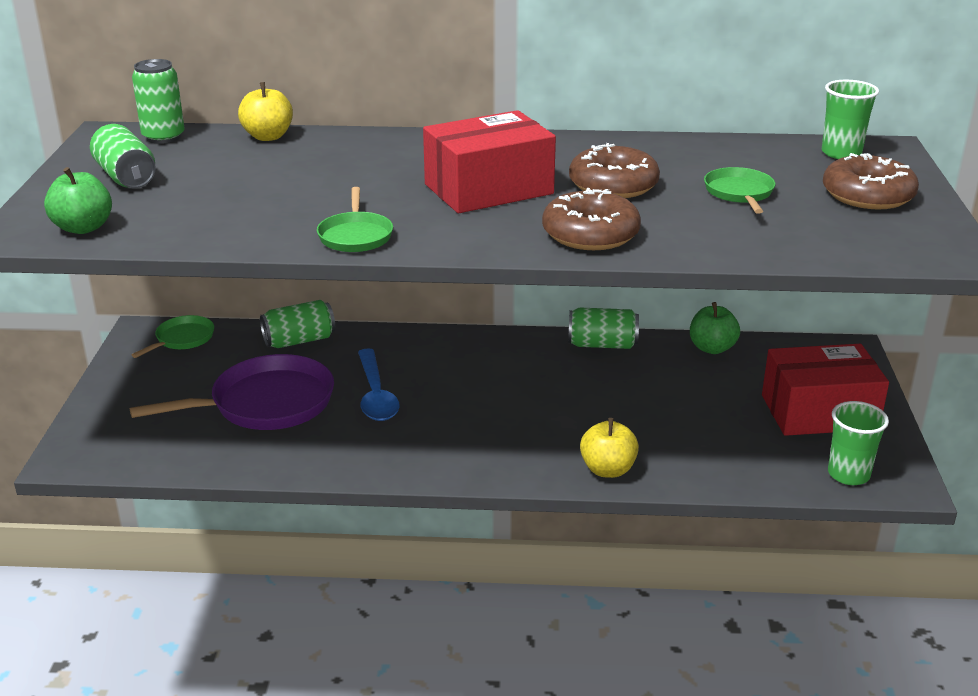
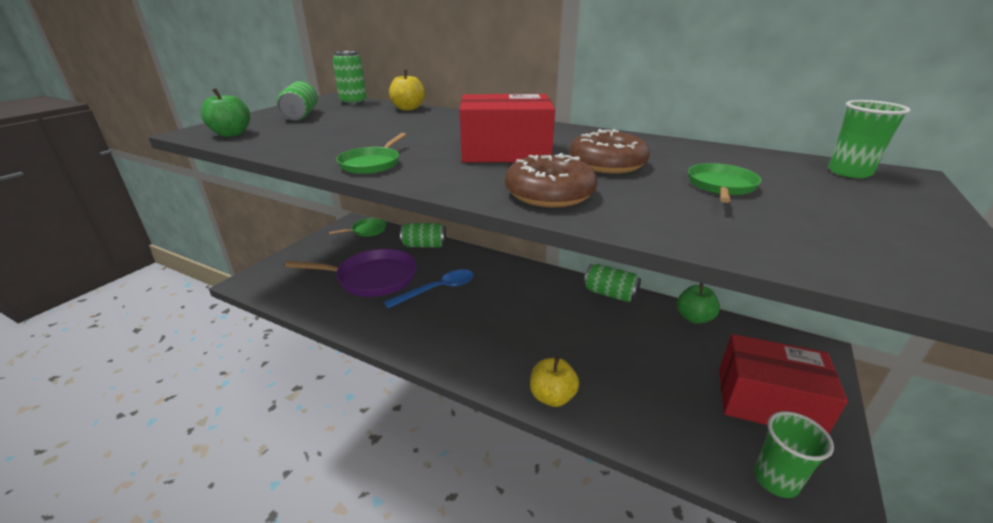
camera: 25 degrees right, 0 degrees up
(375, 395) = (437, 290): blue spoon -> blue spoon turned 135 degrees counterclockwise
(867, 195) = (868, 210): brown donut -> none

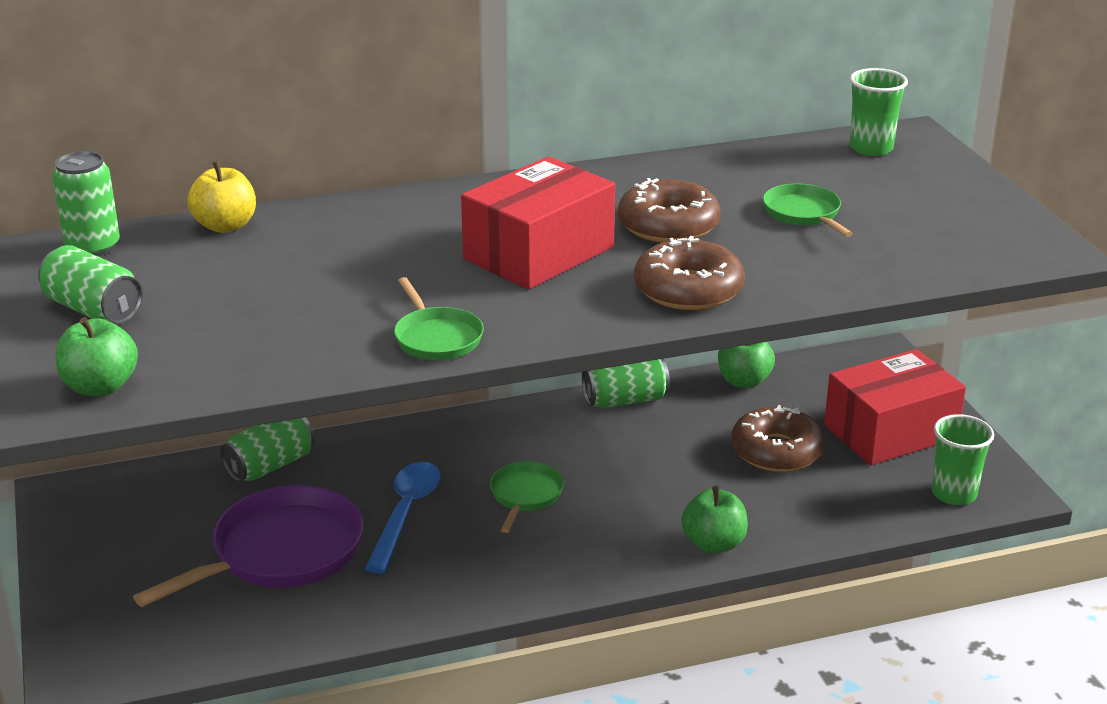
camera: 45 degrees left, 0 degrees up
(367, 230) = (120, 493): green pan -> green pan (525, 495)
(552, 396) = (713, 544): yellow apple -> green apple
(665, 367) = (776, 451): none -> brown donut

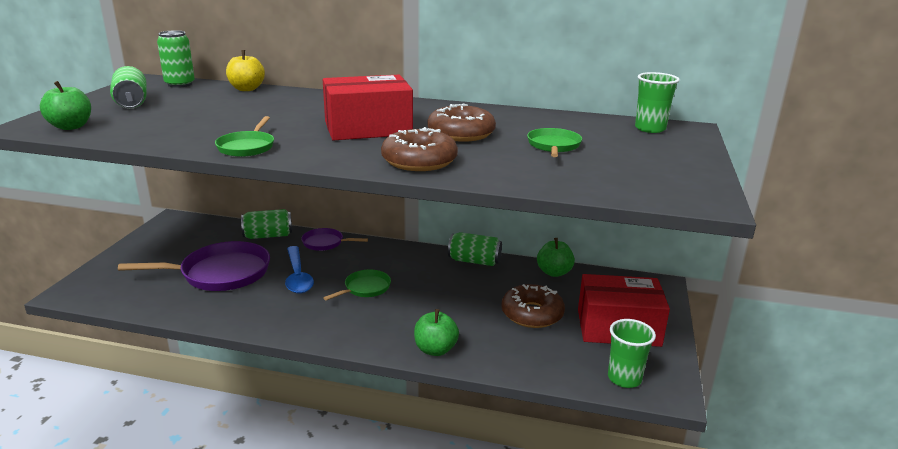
camera: 30 degrees right, 5 degrees down
(377, 446) = (325, 243): none -> purple pan
(405, 514) = (297, 276): blue spoon -> blue spoon turned 120 degrees clockwise

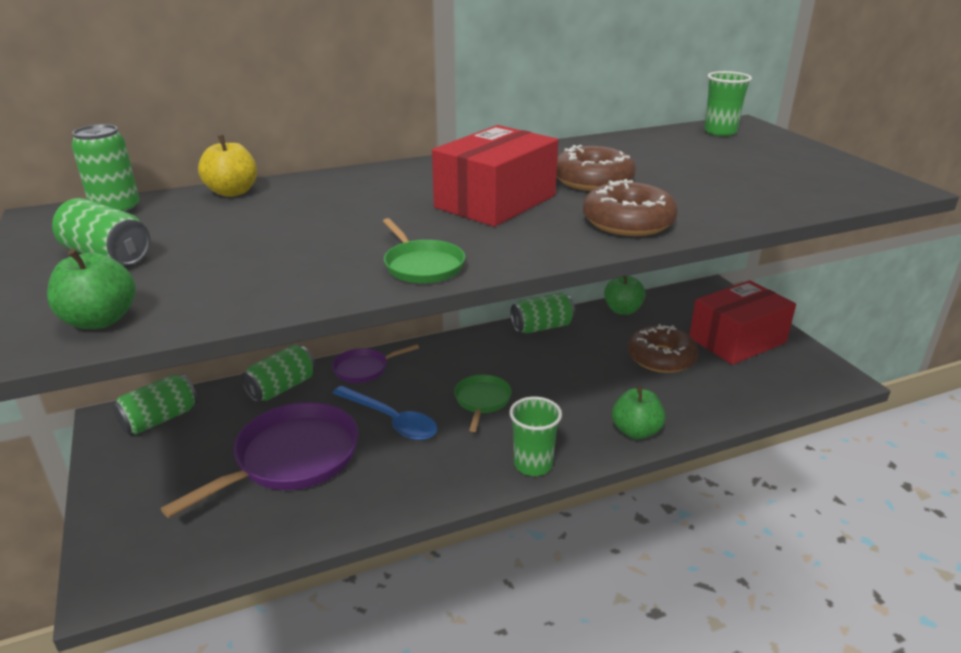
camera: 35 degrees left, 5 degrees up
(192, 228) = (160, 419): none -> green can
(553, 146) = (693, 170): green pan -> none
(624, 378) = (800, 382): green cup -> green cup (533, 464)

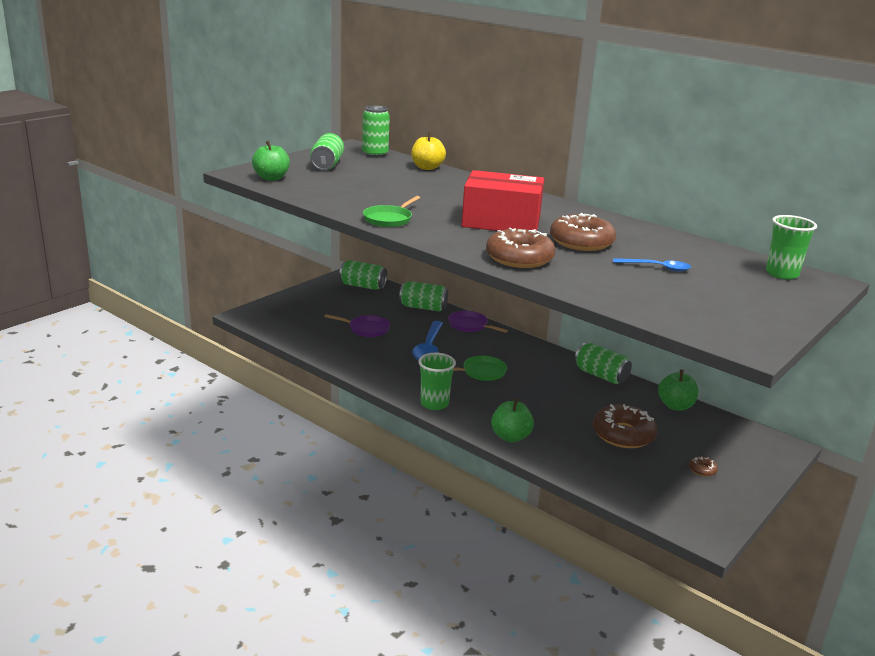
camera: 60 degrees right, 5 degrees down
(291, 458) = (366, 329): purple pan -> purple pan, size x0.52
(687, 169) = (656, 268): none -> blue spoon
(737, 340) = (702, 470): red box -> brown donut

